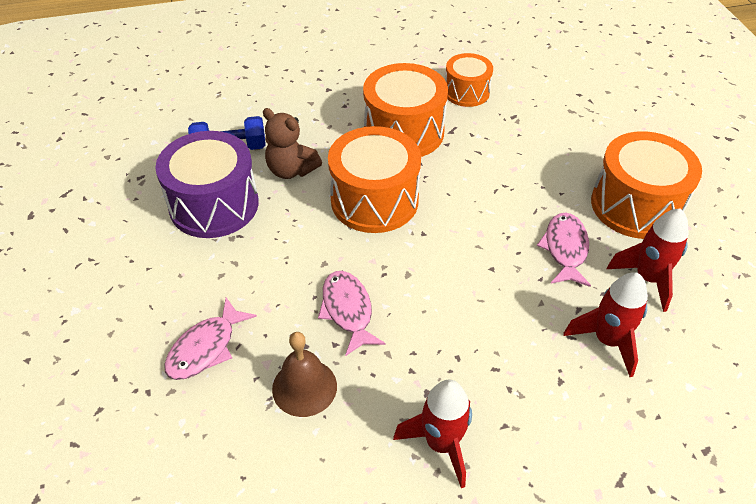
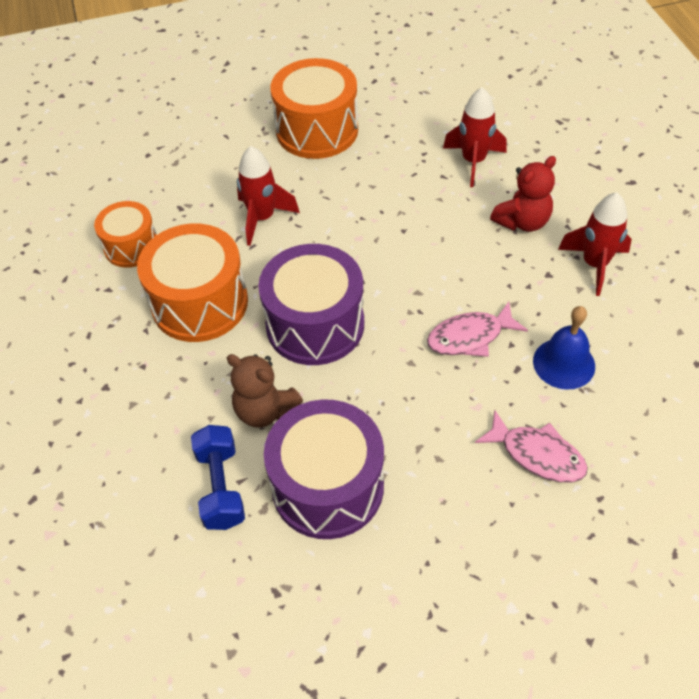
camera: 90 degrees left, 5 degrees up
(291, 170) = (265, 410): brown teddy bear -> brown teddy bear turned 90 degrees clockwise
(304, 387) = (564, 363): brown bell -> blue bell
(374, 200) = (315, 324): orange drum -> purple drum
(509, 378) = (522, 222): none -> red teddy bear
(565, 249) = (375, 179): pink fish -> none
(647, 279) = (404, 132): red rocket -> red rocket (262, 218)

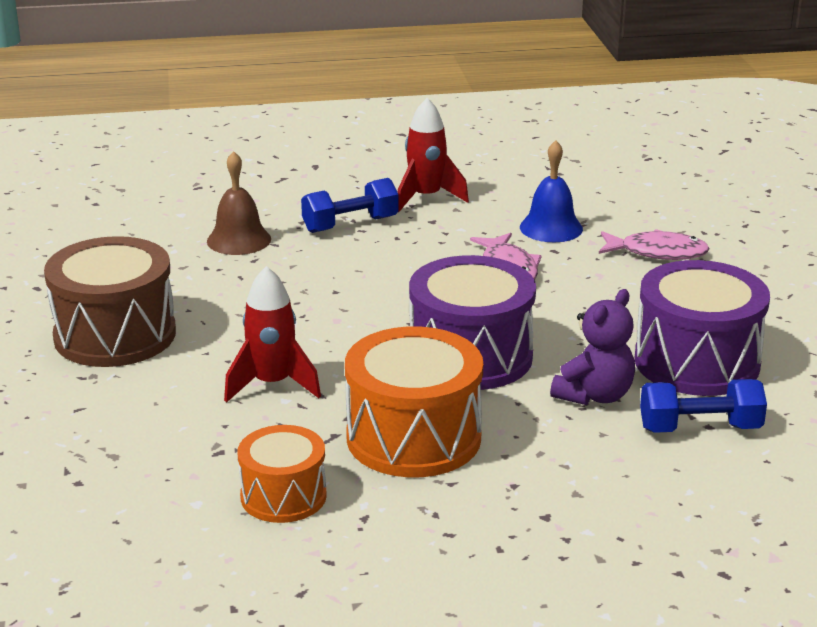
camera: 85 degrees left, 25 degrees down
(265, 410) = (594, 395): brown teddy bear -> purple teddy bear
(317, 130) = (115, 335): orange drum -> brown drum
(473, 162) = (239, 240): red rocket -> brown bell
(522, 222) = (350, 224): red teddy bear -> blue dumbbell
(537, 454) = (657, 252): pink fish -> pink fish turned 60 degrees clockwise

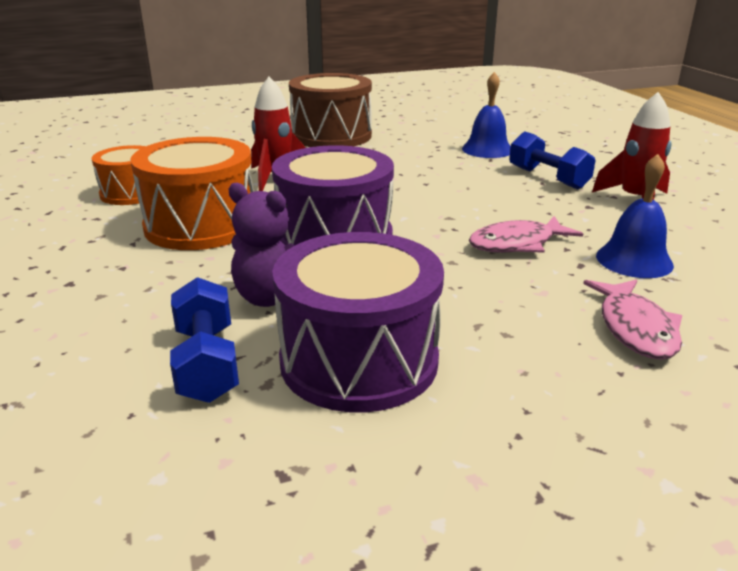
camera: 80 degrees right, 0 degrees up
(239, 240) = (487, 149): brown bell -> blue bell

